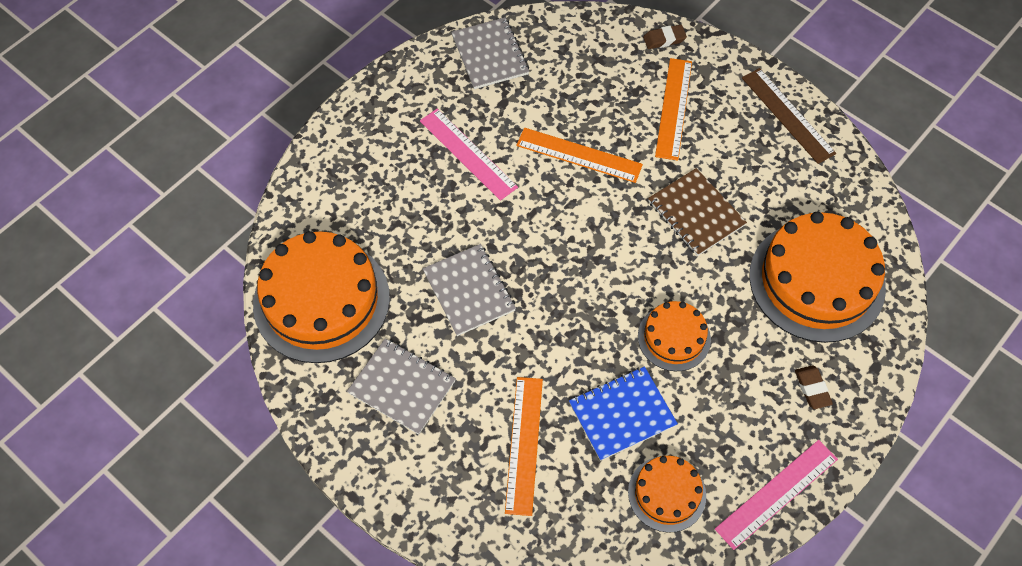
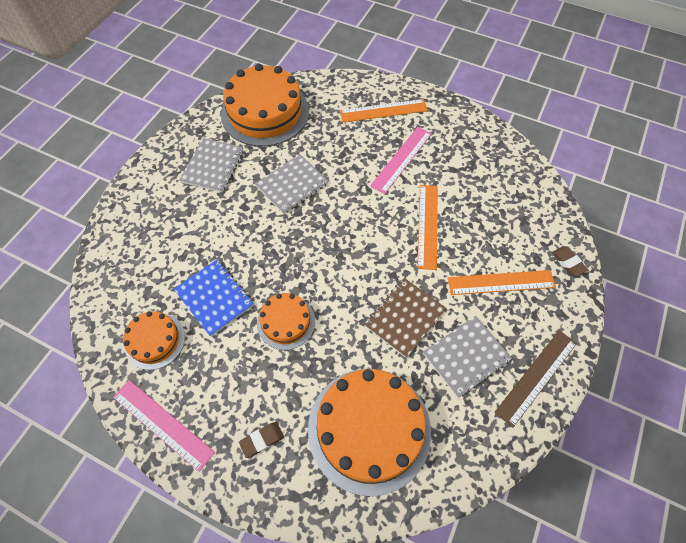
camera: 75 degrees right, 0 degrees up
(490, 55) = (492, 152): grey notebook -> grey notebook (466, 357)
(524, 444) = (182, 241): orange ruler -> orange ruler (383, 111)

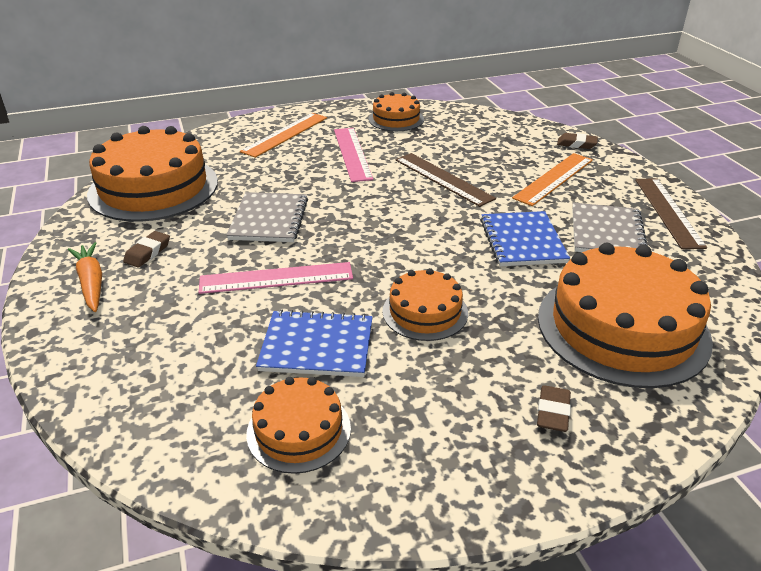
camera: 45 degrees left, 25 degrees down
(162, 424) = (429, 493): pink ruler -> pink ruler (276, 278)
(171, 170) = (91, 283): none -> orange carrot
(213, 166) = (147, 252): grey notebook -> brown eraser
(404, 318) = (522, 241): brown notebook -> blue notebook
(427, 225) = (443, 179): orange ruler -> brown ruler
(471, 143) = (396, 119): none -> orange cake

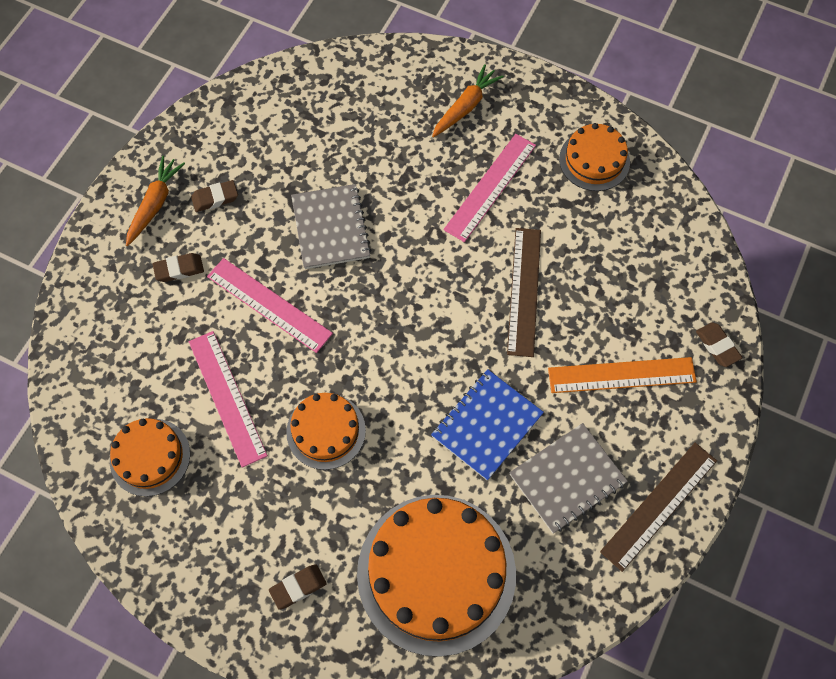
camera: 45 degrees right, 30 degrees up
(153, 188) = (288, 110): orange cake -> none
(165, 304) = (179, 269): none -> brown eraser
(269, 219) = (331, 228): grey notebook -> grey notebook turned 60 degrees counterclockwise
(285, 134) = (466, 106): orange ruler -> orange carrot
(317, 346) = (227, 397): blue notebook -> pink ruler

